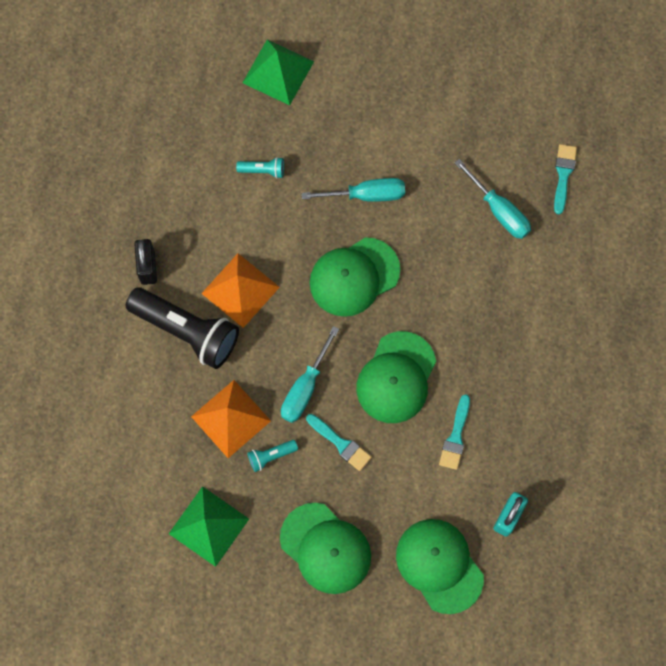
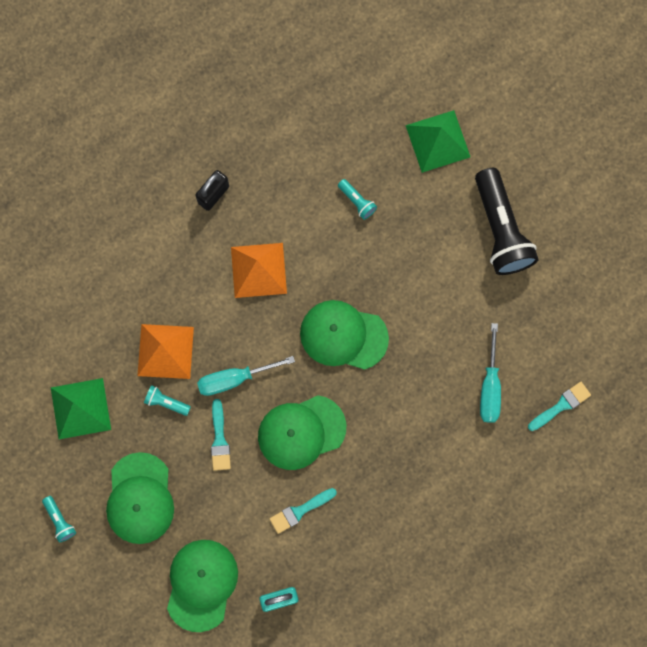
camera: 45 degrees right, 5 degrees up
(187, 331) = (195, 263): black flashlight -> black flashlight (501, 229)
(280, 627) = (59, 520): none -> turquoise flashlight
(366, 195) = (409, 286): turquoise screwdriver -> none

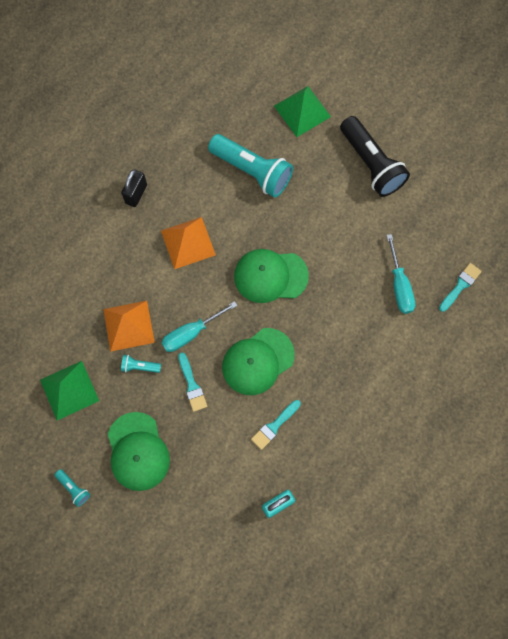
camera: 15 degrees left, 5 degrees down
(201, 584) = (208, 510): green cap -> none
(357, 201) = (252, 171): turquoise flashlight -> turquoise flashlight, size x2.34

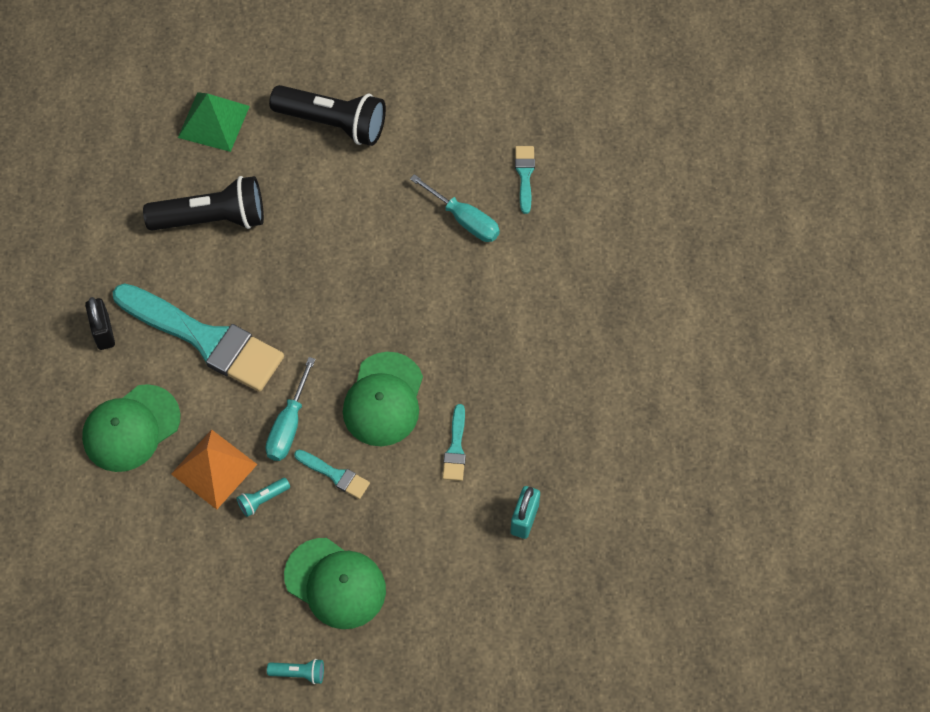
camera: 40 degrees left, 10 degrees down
(69, 390) = (206, 582): green pyramid -> none
(188, 242) = (205, 339): orange pyramid -> turquoise brush
(252, 171) = (212, 219): turquoise flashlight -> black flashlight
(270, 276) = (323, 307): green cap -> green cap (131, 428)

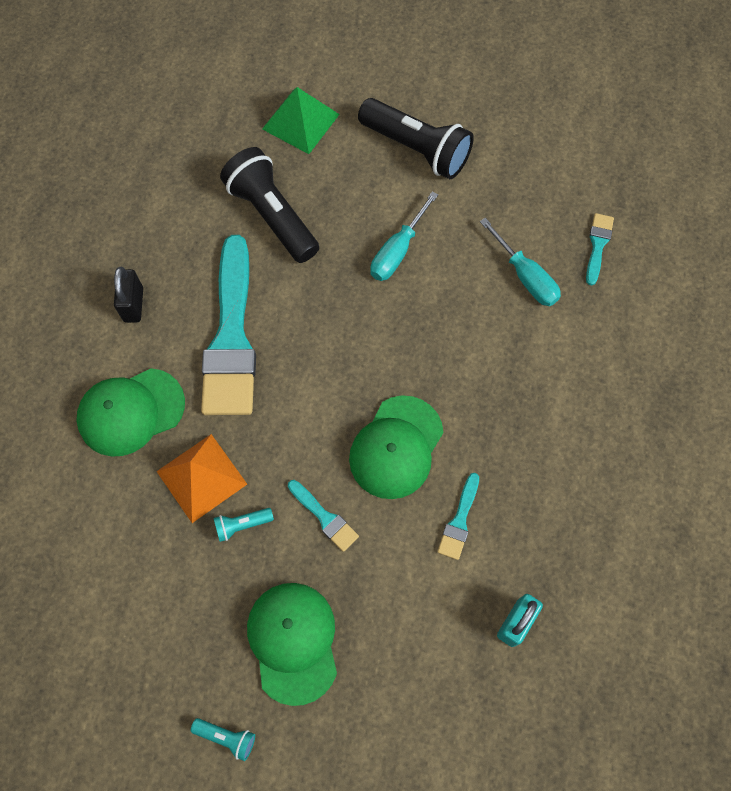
camera: 15 degrees right, 5 degrees up
(205, 339) = (231, 337): turquoise brush -> turquoise brush turned 45 degrees clockwise
(212, 219) = (272, 216): black flashlight -> black flashlight turned 135 degrees counterclockwise
(289, 425) = (291, 449): turquoise screwdriver -> turquoise screwdriver (398, 250)
(335, 583) = (293, 641): green cap -> green cap turned 150 degrees counterclockwise

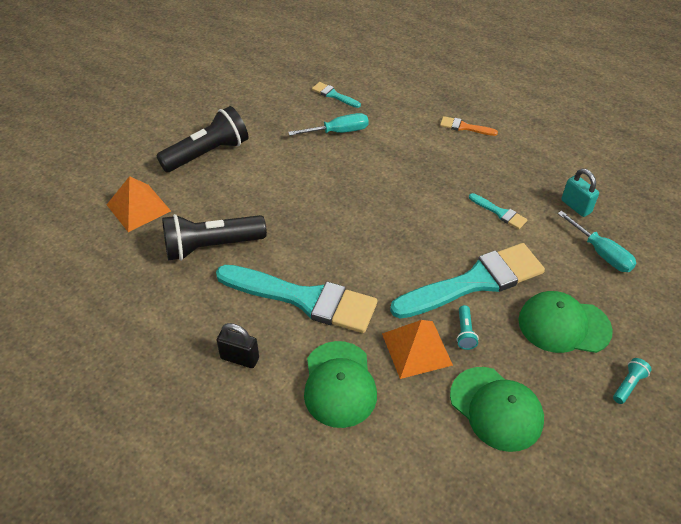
camera: 70 degrees left, 20 degrees down
(301, 121) = (138, 207): green pyramid -> orange pyramid
(324, 517) = (474, 282): turquoise brush -> turquoise brush, size x2.36
(396, 447) = (435, 229): green cap -> green cap (496, 408)
(398, 250) = (284, 185): turquoise screwdriver -> turquoise screwdriver (601, 253)
(614, 433) = (464, 127): none -> orange brush

